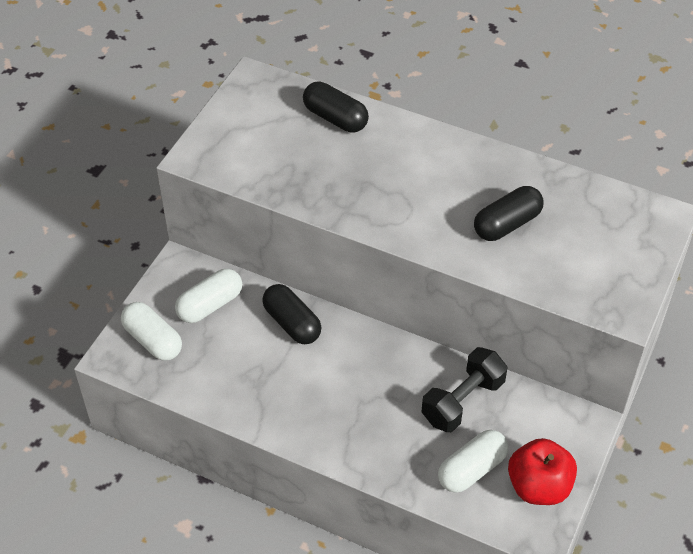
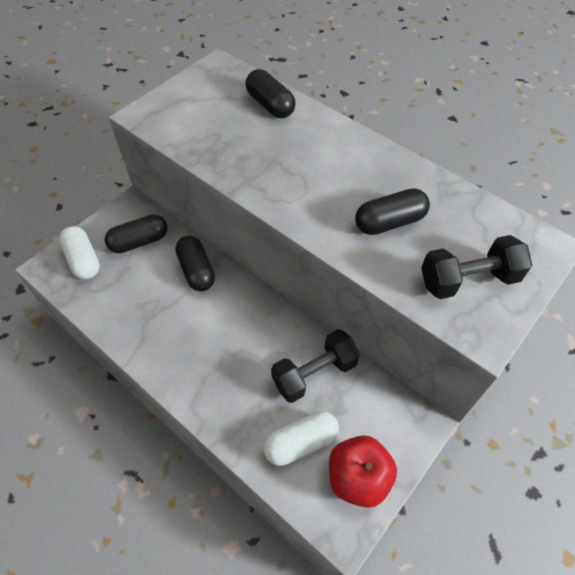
camera: 15 degrees right, 5 degrees up
(210, 305) = (139, 241): white capsule -> black capsule
(598, 265) = (468, 280): none -> black dumbbell

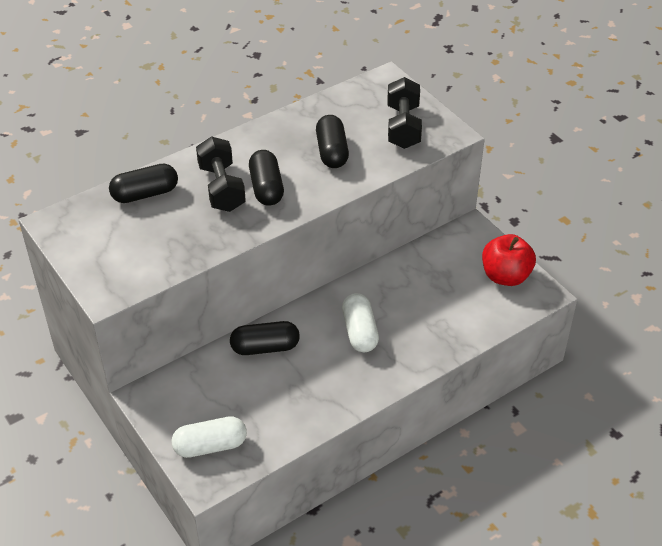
camera: 75 degrees left, 10 degrees down
(139, 241) = (204, 392): black capsule -> black capsule (266, 188)
(301, 443) = (469, 304): white capsule -> white capsule (360, 332)
(314, 373) = (409, 282): black dumbbell -> black dumbbell (221, 188)

